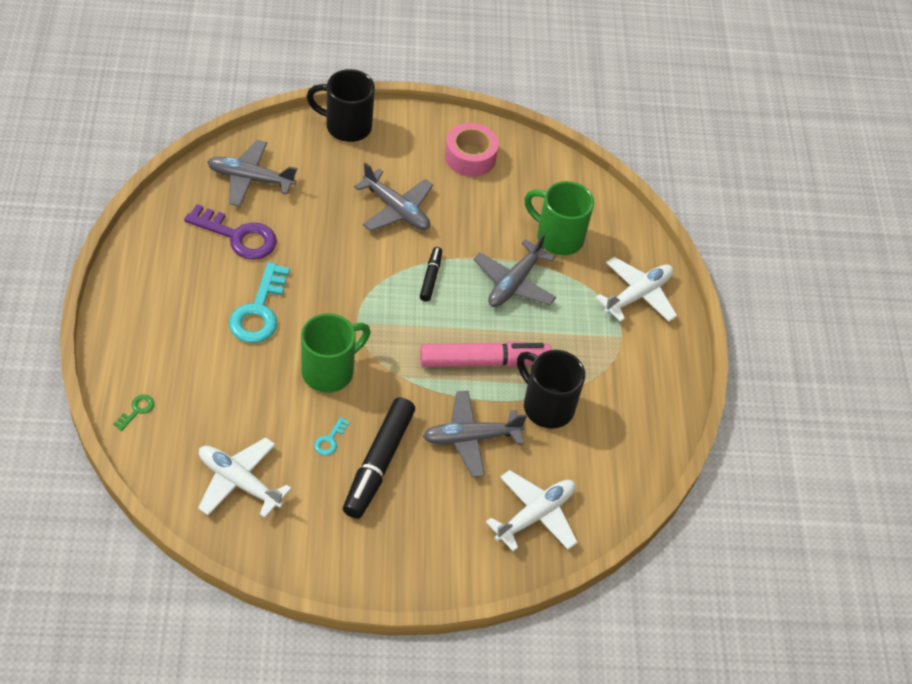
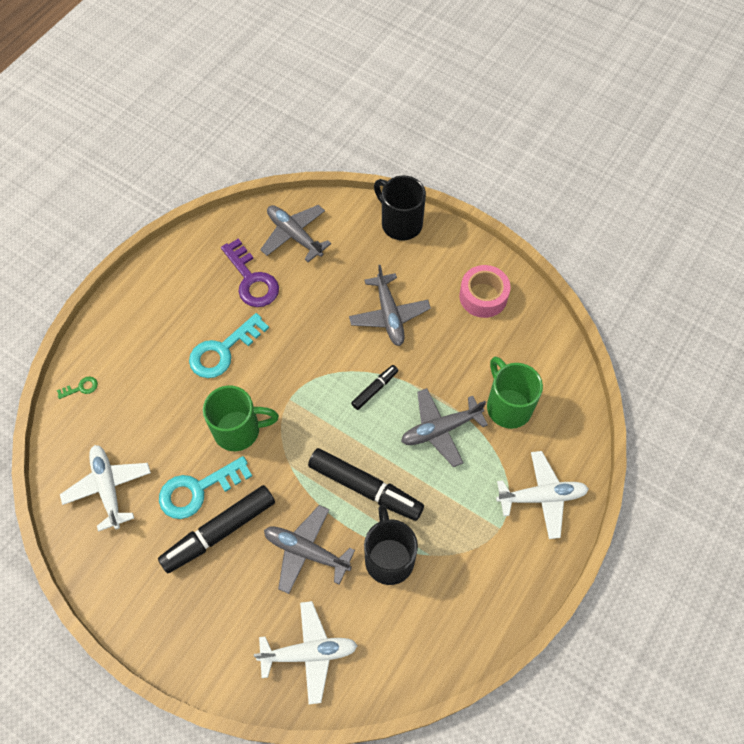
camera: 40 degrees right, 10 degrees up
(330, 440) = (197, 490): turquoise key -> turquoise key, size x2.23
(484, 361) = (365, 488): pink marker -> black marker

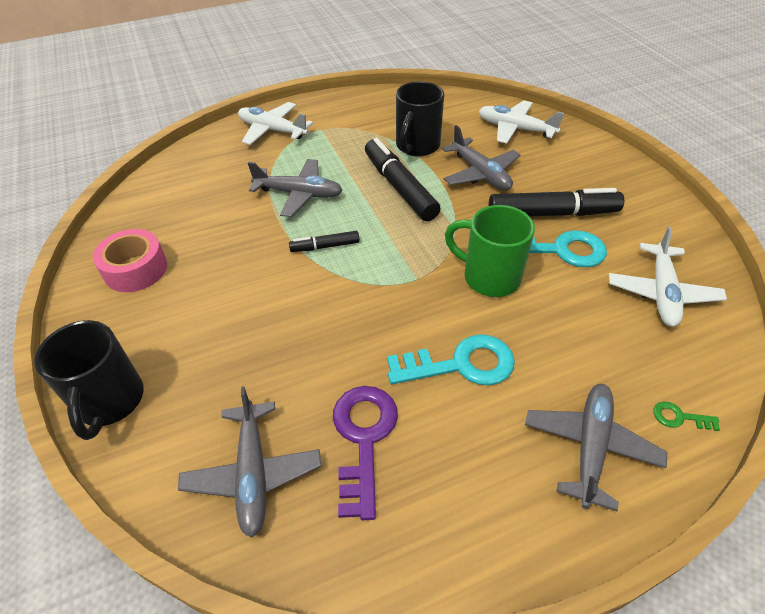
camera: 145 degrees left, 15 degrees down
(389, 315) = (243, 302): grey plane -> grey plane (590, 446)
(508, 406) = (228, 183): green mug -> none

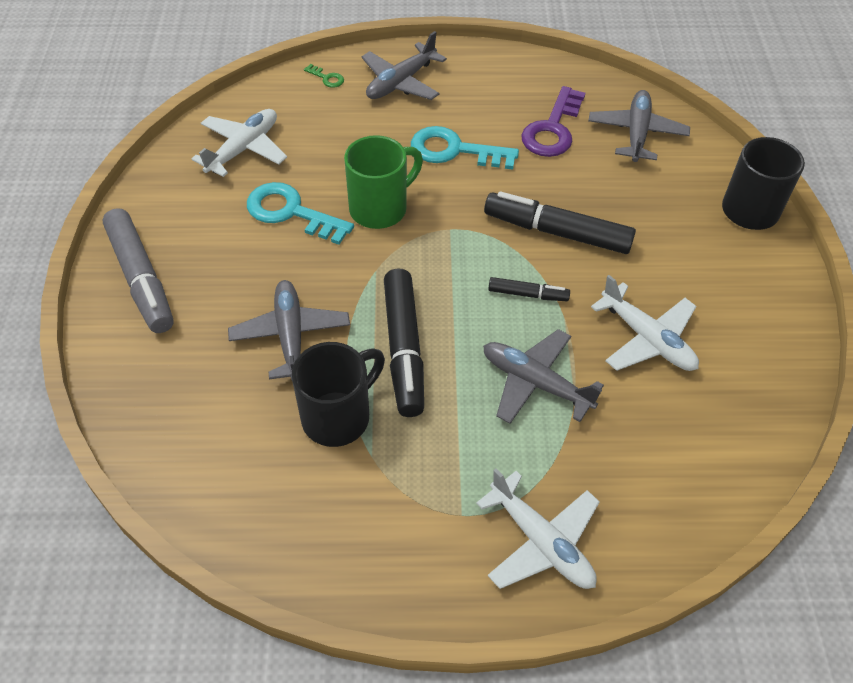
camera: 160 degrees left, 5 degrees up
(135, 269) = (745, 334): pink tape -> none
(489, 277) = (380, 208): green mug -> green mug turned 90 degrees counterclockwise
(515, 129) = (178, 400): white plane -> white plane (647, 339)
(552, 213) = (259, 253): black marker -> black marker (557, 232)
(612, 175) = (141, 278): none -> grey marker

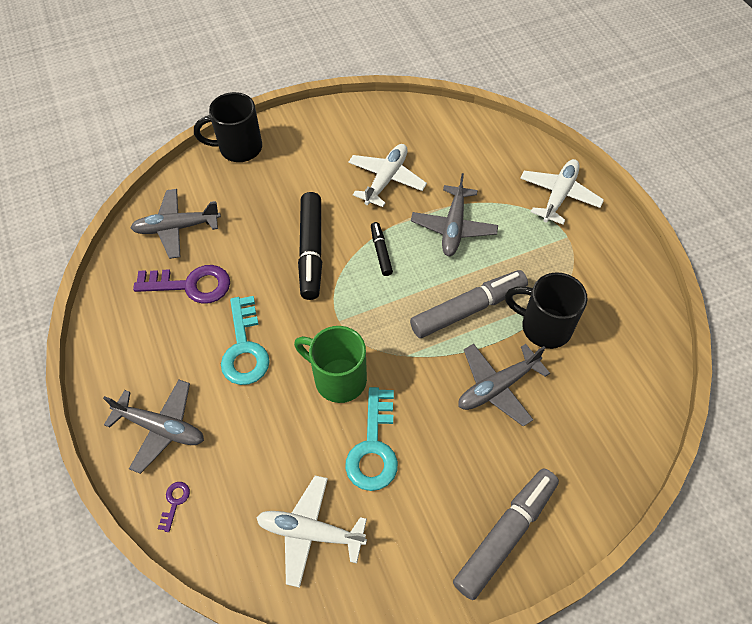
camera: 110 degrees left, 5 degrees up
(327, 78) = (175, 502): green key -> purple key
(404, 349) = (468, 309): black marker -> grey marker

